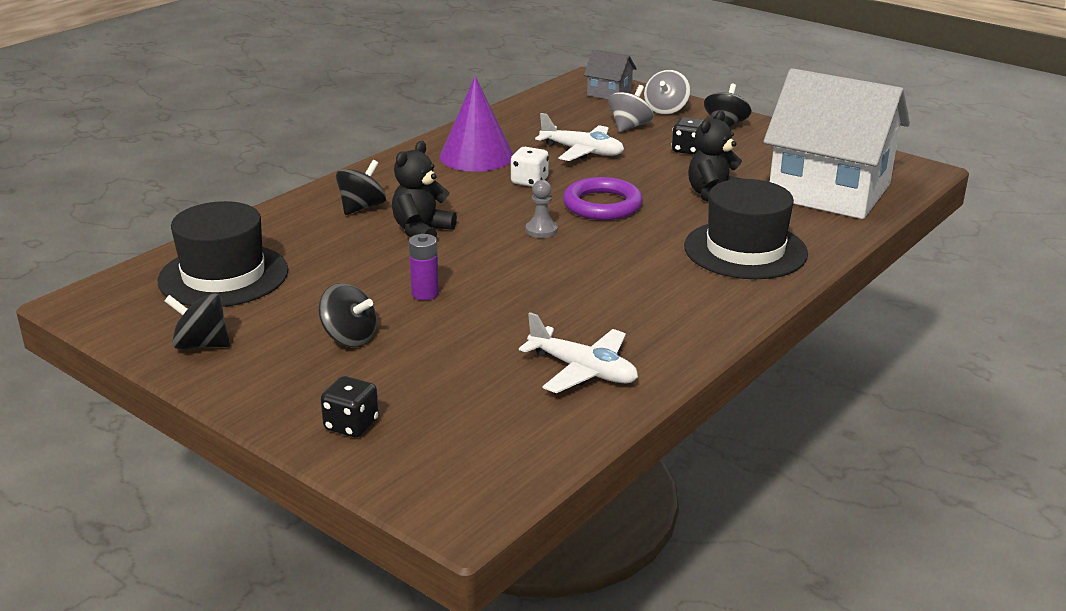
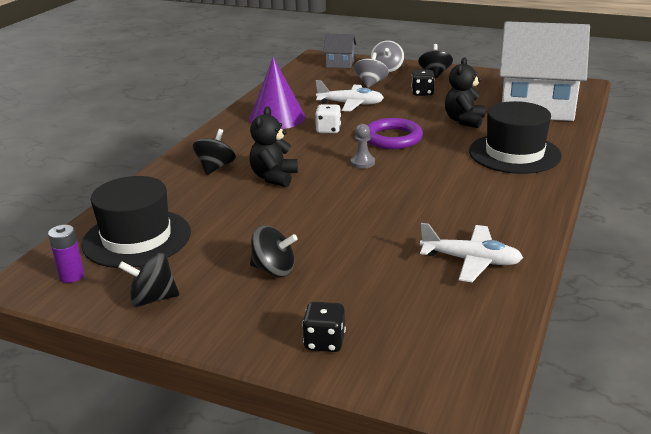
camera: 15 degrees left, 0 degrees up
(425, 293) = (309, 224): purple battery -> purple battery (72, 276)

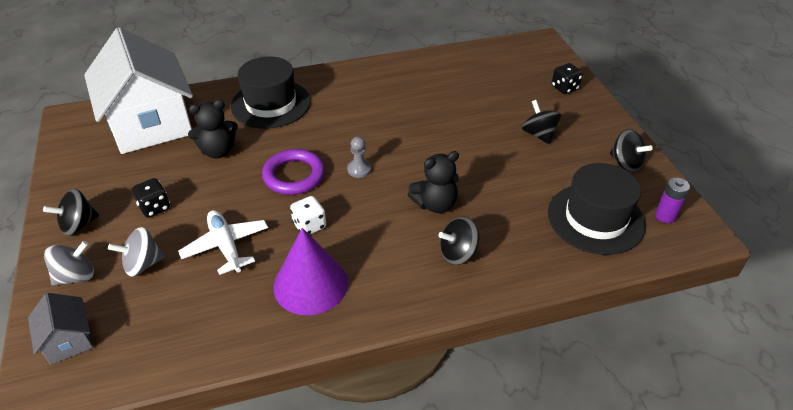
camera: 130 degrees left, 15 degrees up
(471, 261) = (439, 73): white plane -> none

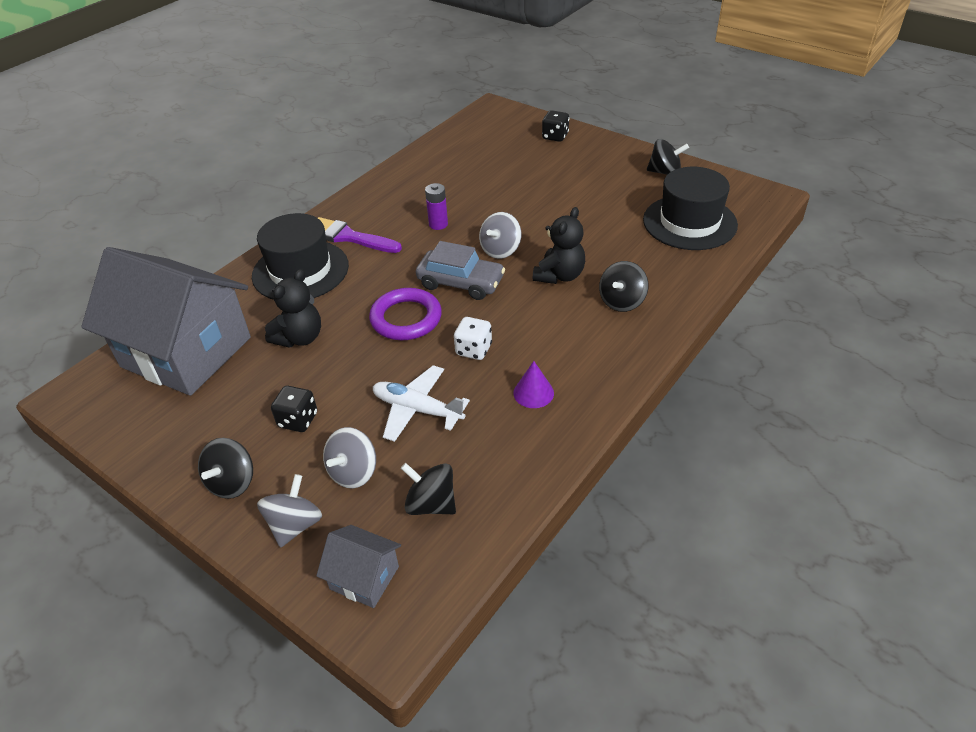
camera: 35 degrees left, 0 degrees up
(150, 124) = (186, 352): white house -> grey house
(310, 284) = (533, 393): purple cone -> purple cone, size x0.50
(326, 95) = (348, 237): none -> purple brush
(359, 169) = (461, 283): grey pawn -> grey car
(415, 160) = (500, 250): none -> grey spinning top
(539, 134) = (577, 182): black spinning top -> black spinning top (431, 504)
(665, 216) = (732, 196): purple battery -> purple battery (438, 224)

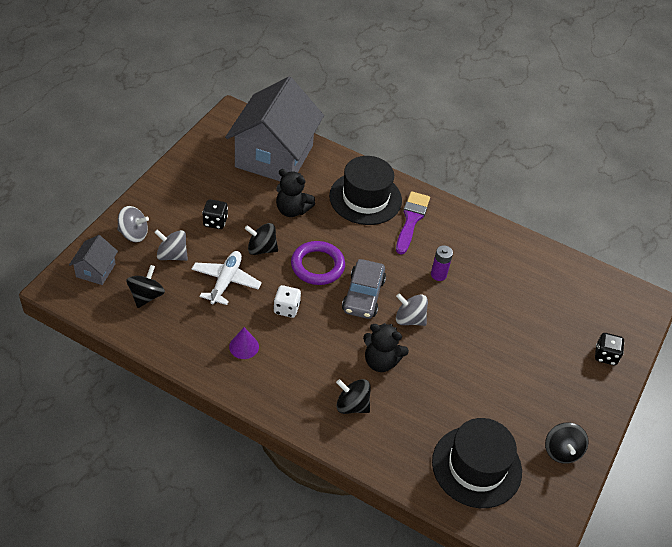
camera: 75 degrees right, 5 degrees up
(232, 482) = (165, 200): black spinning top -> black spinning top (261, 249)

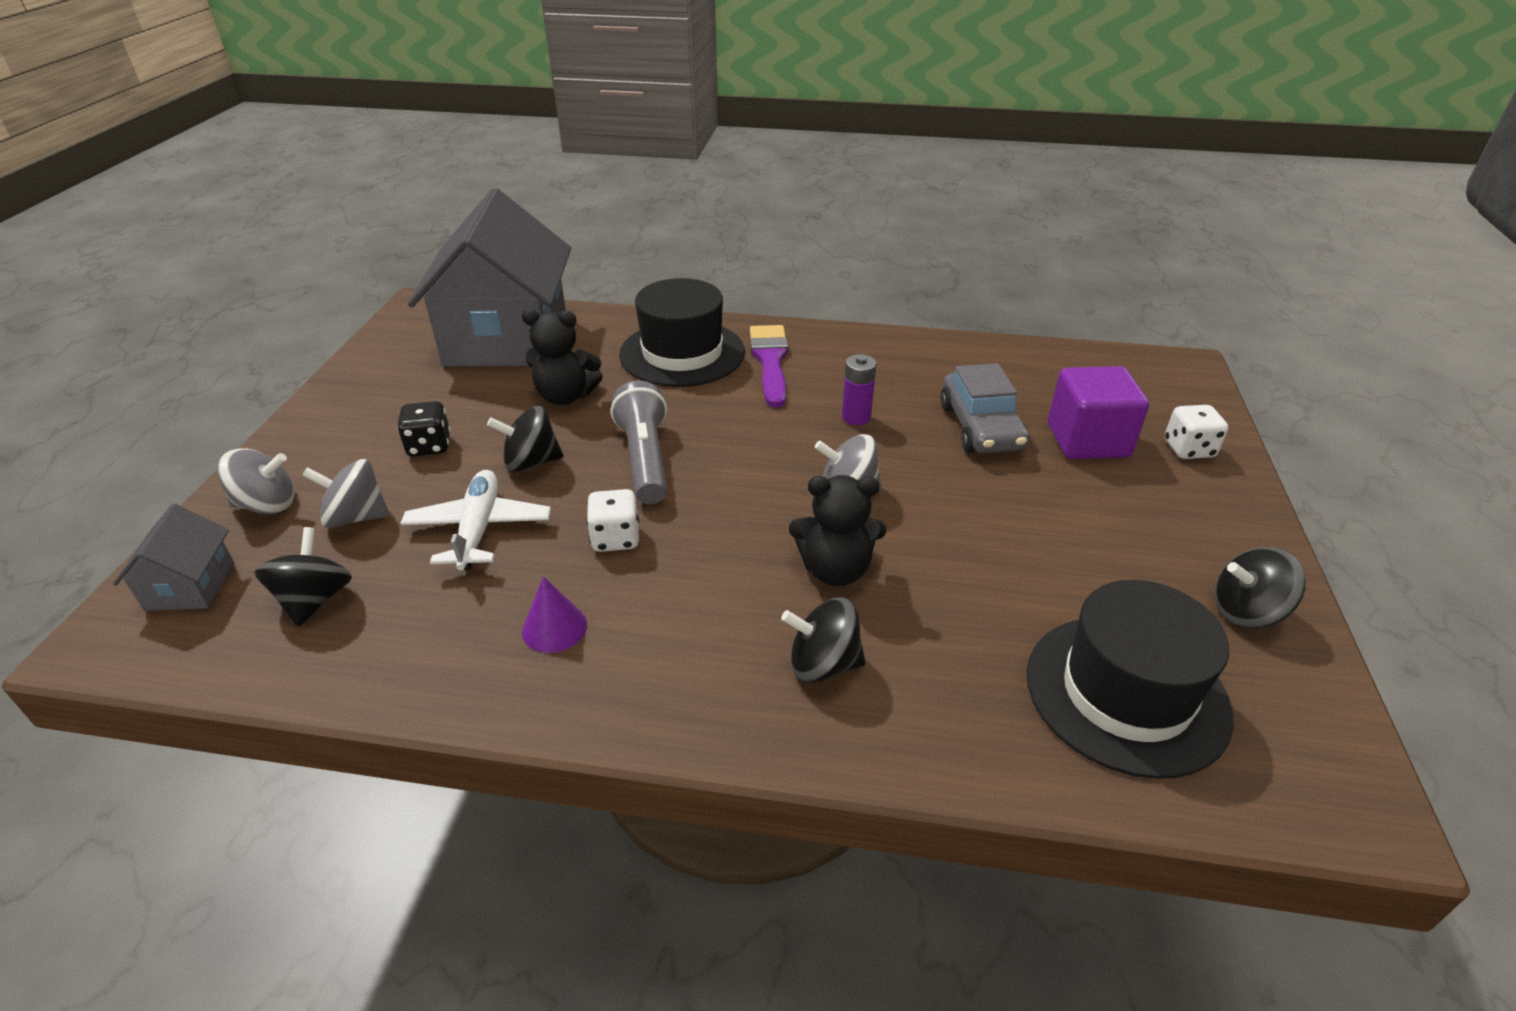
camera: 15 degrees left, 10 degrees down
(317, 266) = (645, 459): purple ring -> grey flashlight
(363, 295) = (747, 479): grey car -> grey car (980, 427)
(554, 331) = (1087, 440): none -> purple cube
(562, 451) = (1246, 611): black spinning top -> black spinning top turned 105 degrees clockwise
(605, 356) = (1188, 449): black dice -> white dice

